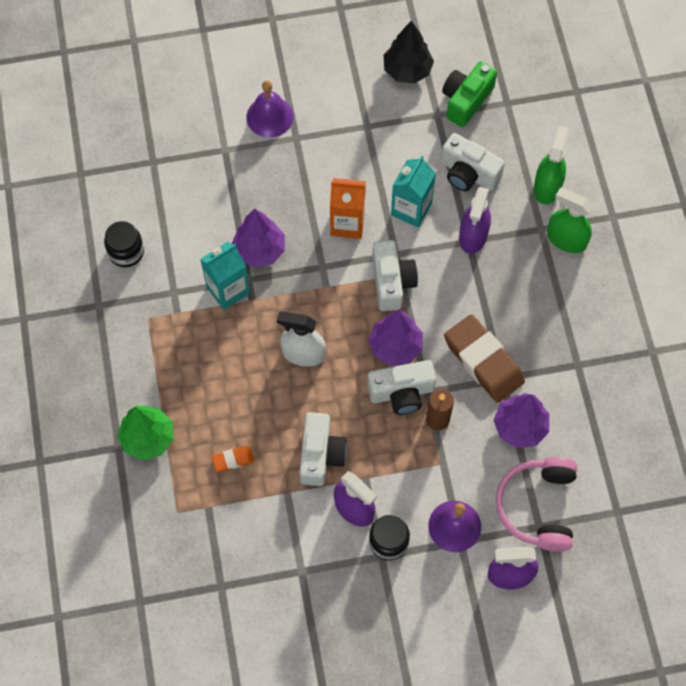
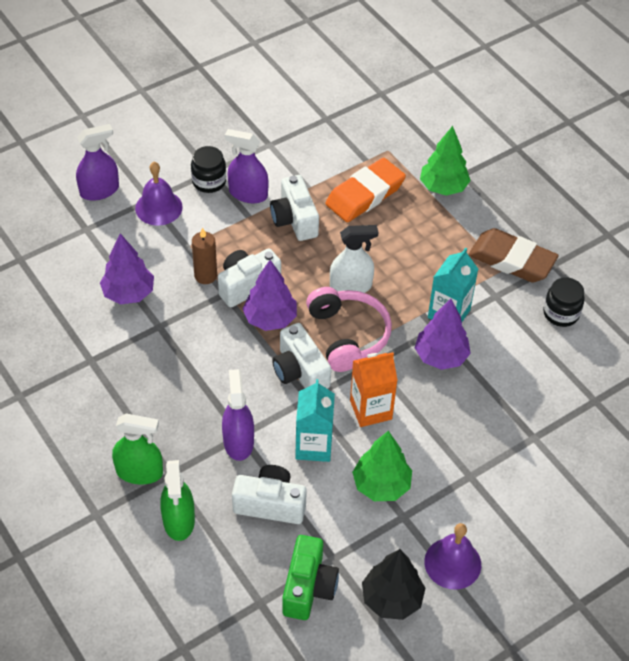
camera: 155 degrees right, 15 degrees down
(233, 460) = (365, 194): orange eraser -> orange eraser, size x2.22
(269, 116) = (510, 488): purple bell -> purple bell (452, 563)
(371, 156) = (381, 485): none -> green tree
(483, 361) = (182, 334): brown eraser -> brown eraser (512, 260)
(537, 506) = (92, 241): pink headphones -> pink headphones (348, 335)

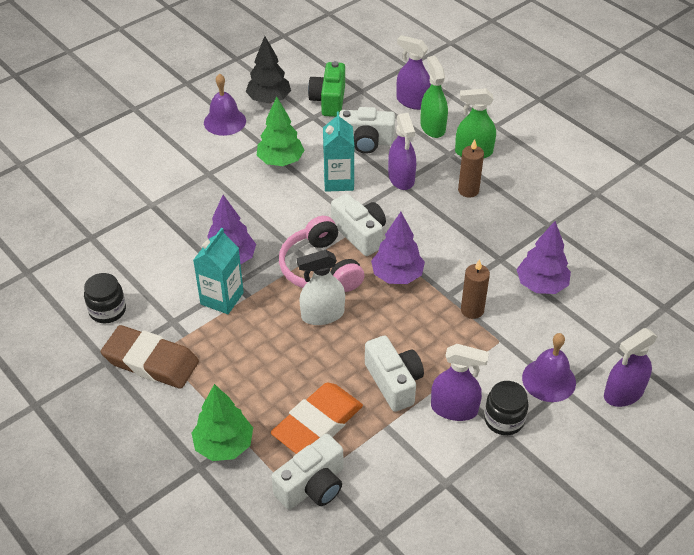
camera: 175 degrees right, 5 degrees down
(164, 415) = (468, 190): none -> brown candle
(193, 571) = (413, 102): none -> purple spray bottle
(247, 285) = (428, 305): white camera -> white camera (312, 486)
(371, 410) = (293, 211): orange carton -> none

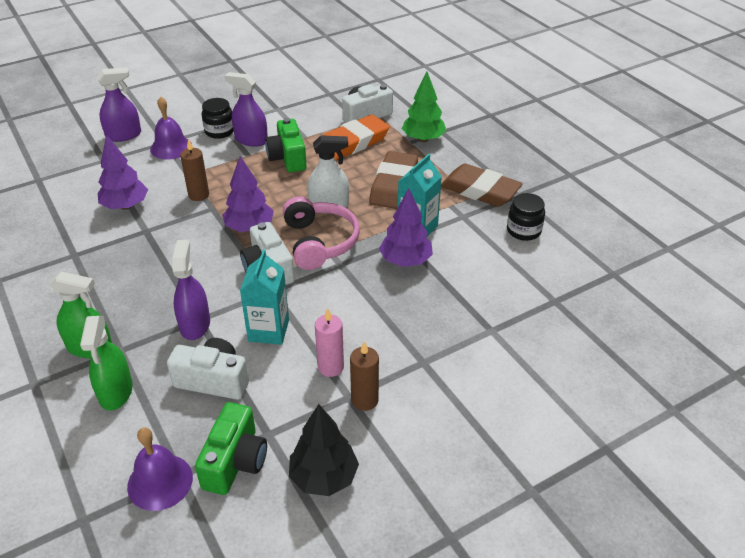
camera: 170 degrees left, 5 degrees down
(225, 121) = (395, 443): purple bell -> purple bell (160, 482)
(254, 356) = (394, 185): none -> brown eraser
(280, 161) = (330, 367): green tree -> pink candle
(394, 382) = (288, 158): white camera -> green camera
(413, 102) = (117, 441): purple spray bottle -> none
(468, 190) = (129, 300): brown candle -> brown candle (364, 400)

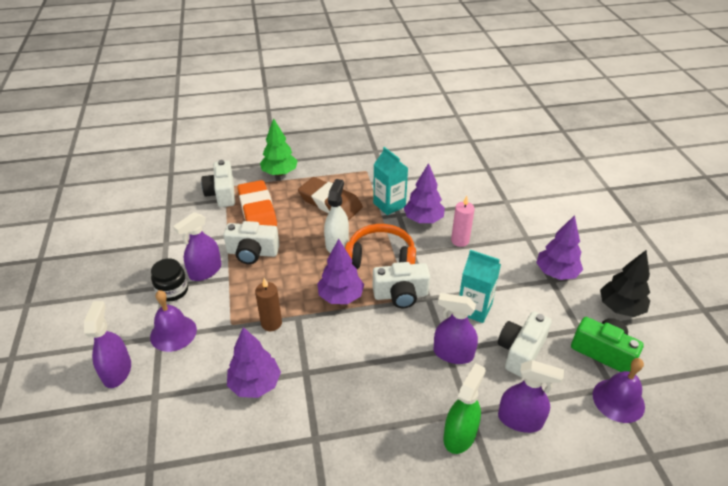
camera: 70 degrees left, 0 degrees up
(116, 392) = (520, 420): green spray bottle -> purple spray bottle
(288, 158) = (252, 253): green camera -> white camera
(320, 242) = (381, 258): pink headphones -> orange headphones
(330, 367) = (521, 283): pink candle -> pink candle (460, 241)
(364, 400) = (556, 273): brown candle -> purple tree
(480, 190) = (361, 165): brown eraser -> none
(523, 231) = (415, 160): black jar -> none

